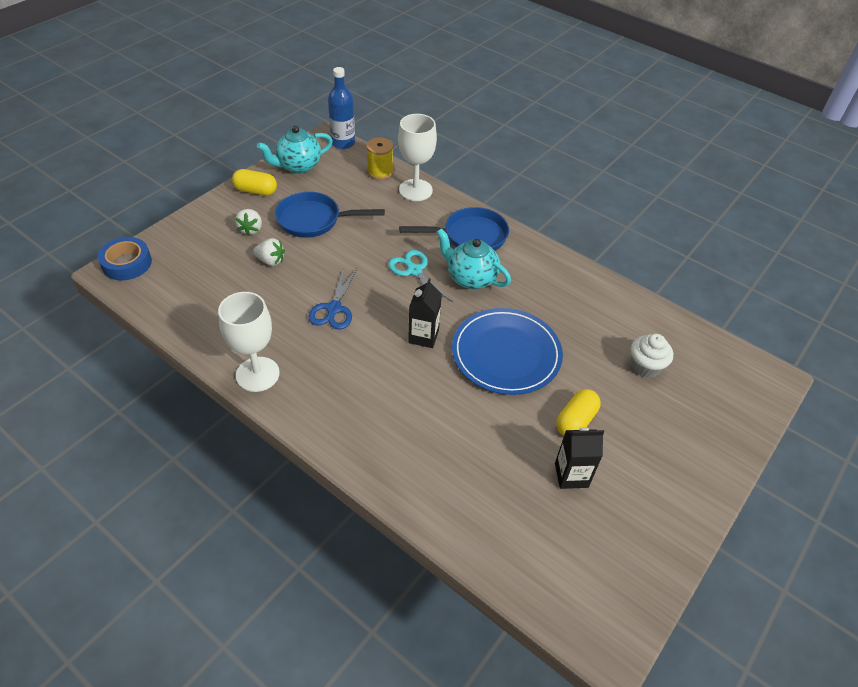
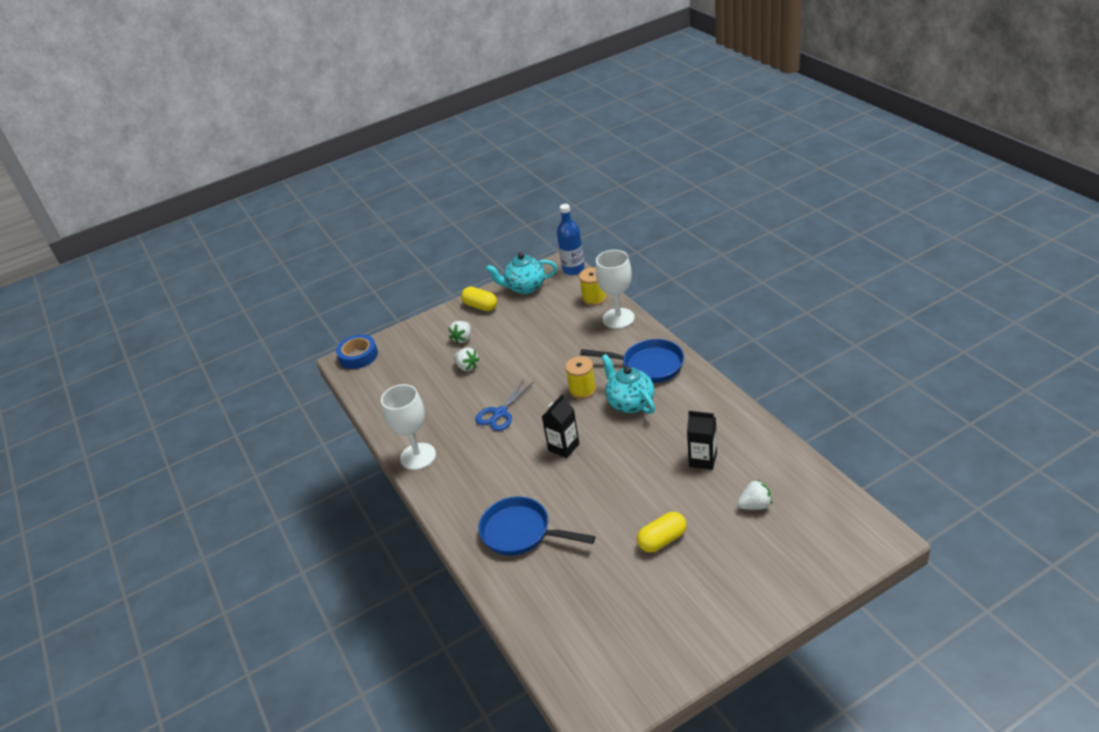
camera: 30 degrees right, 10 degrees down
(314, 220) = (517, 336): blue pan -> blue pan (521, 532)
(414, 270) = (582, 390): turquoise scissors -> yellow spool
(506, 354) = (629, 473): blue plate -> none
(571, 475) = (634, 583): black carton -> black carton (703, 459)
(645, 366) = (755, 505): white cupcake -> white strawberry

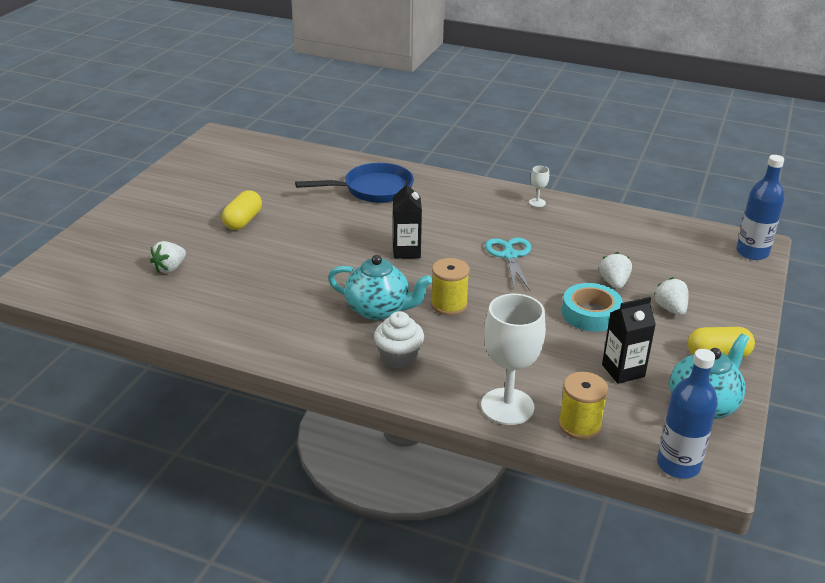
camera: 135 degrees right, 5 degrees down
(358, 356) = (752, 252): blue tape -> blue bottle
(418, 456) = (537, 202): white goblet -> white goblet, size x0.42
(467, 367) = (614, 283): white strawberry -> white strawberry turned 90 degrees clockwise
(499, 414) = (510, 255): blue scissors -> turquoise scissors
(509, 352) = (590, 314): none -> turquoise tape
(648, 365) = (398, 357): blue pan -> white cupcake
(703, 459) = (249, 286): black carton -> black carton (623, 371)

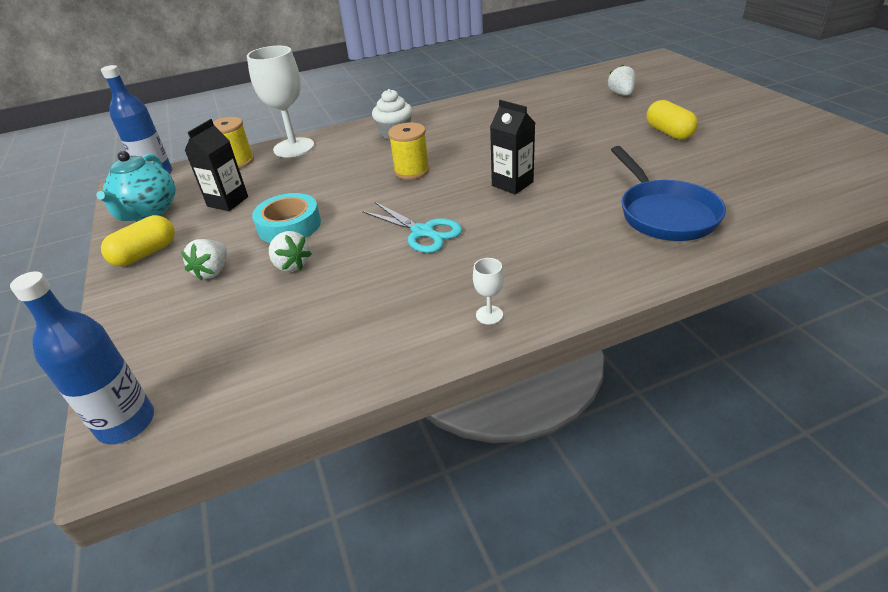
camera: 140 degrees right, 5 degrees up
(373, 190) = (664, 213): blue pan -> blue pan turned 45 degrees counterclockwise
(378, 310) = (452, 144): turquoise teapot -> none
(670, 309) = (213, 271): white strawberry -> white strawberry turned 75 degrees clockwise

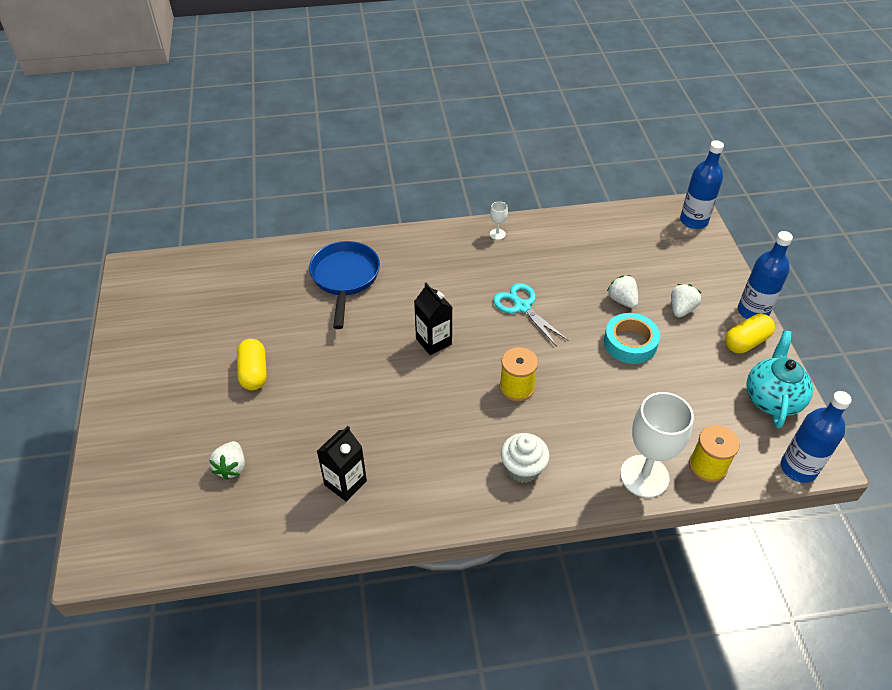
camera: 170 degrees left, 10 degrees up
(114, 288) = (753, 312): none -> blue bottle
(228, 201) = (696, 393): black carton -> black carton (345, 483)

